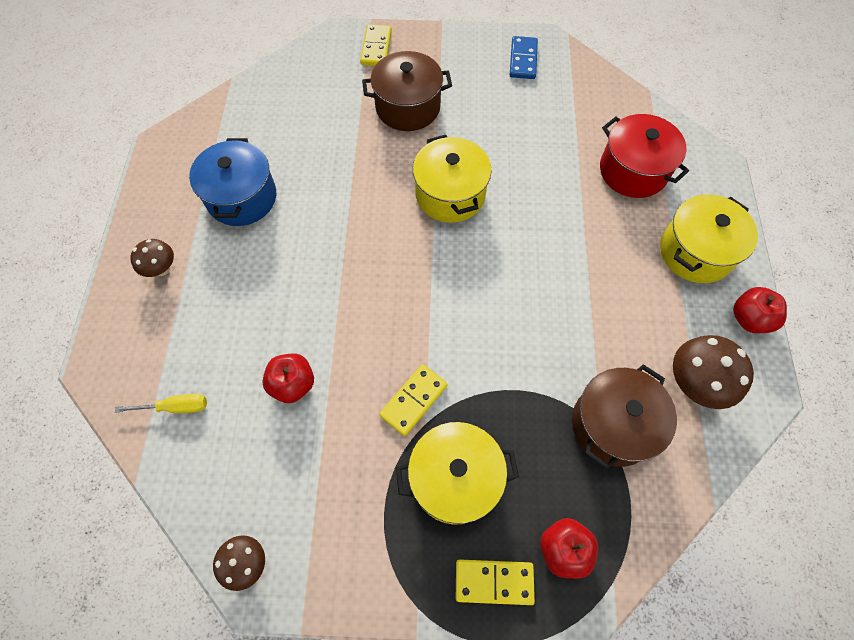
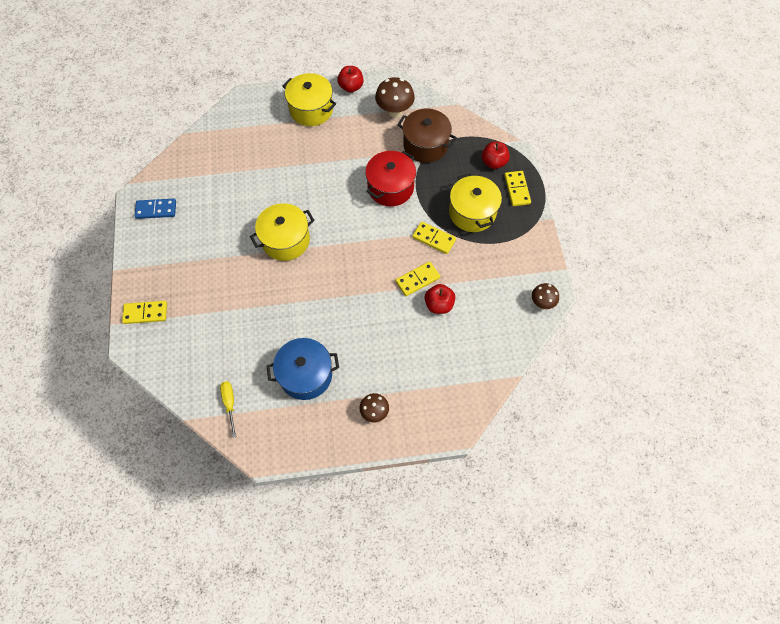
camera: 100 degrees left, 0 degrees up
(176, 407) = (468, 368): yellow screwdriver -> yellow screwdriver (230, 403)
(344, 360) = (417, 279): none -> yellow domino
(408, 107) = (208, 279): brown pot -> none
(633, 171) = (254, 140): red pot -> red pot (390, 187)

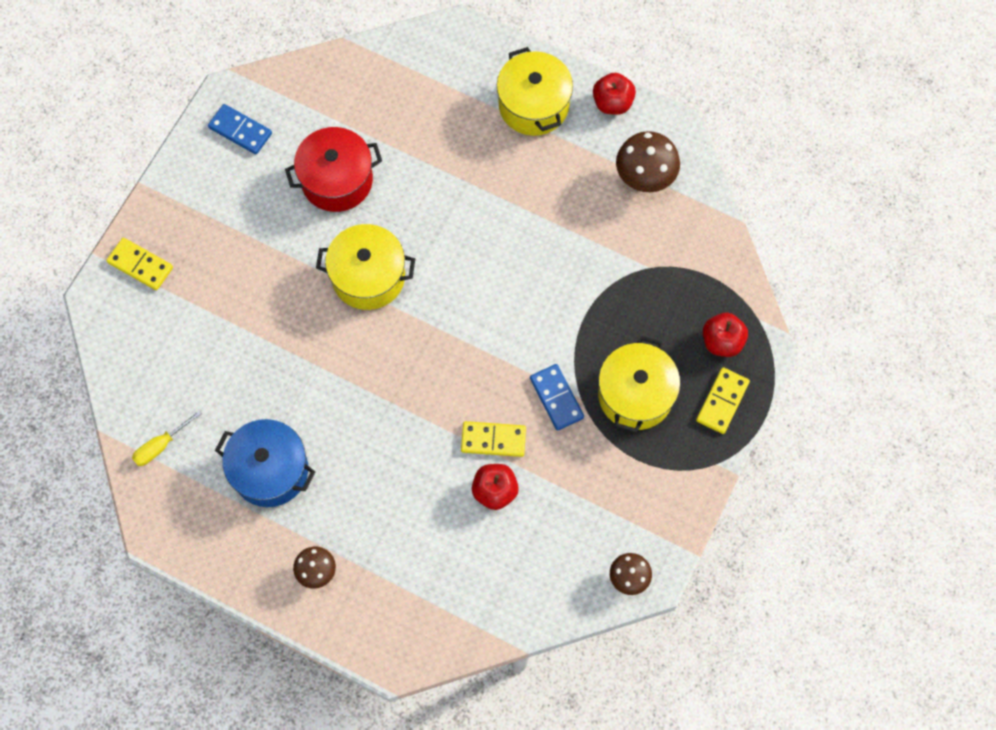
camera: 35 degrees right, 5 degrees up
(230, 403) = (161, 446): yellow screwdriver -> yellow screwdriver turned 150 degrees counterclockwise
(390, 187) = (554, 288): red pot -> red pot (337, 180)
(425, 145) = (648, 256): brown pot -> none
(434, 238) = (556, 398): yellow domino -> blue domino

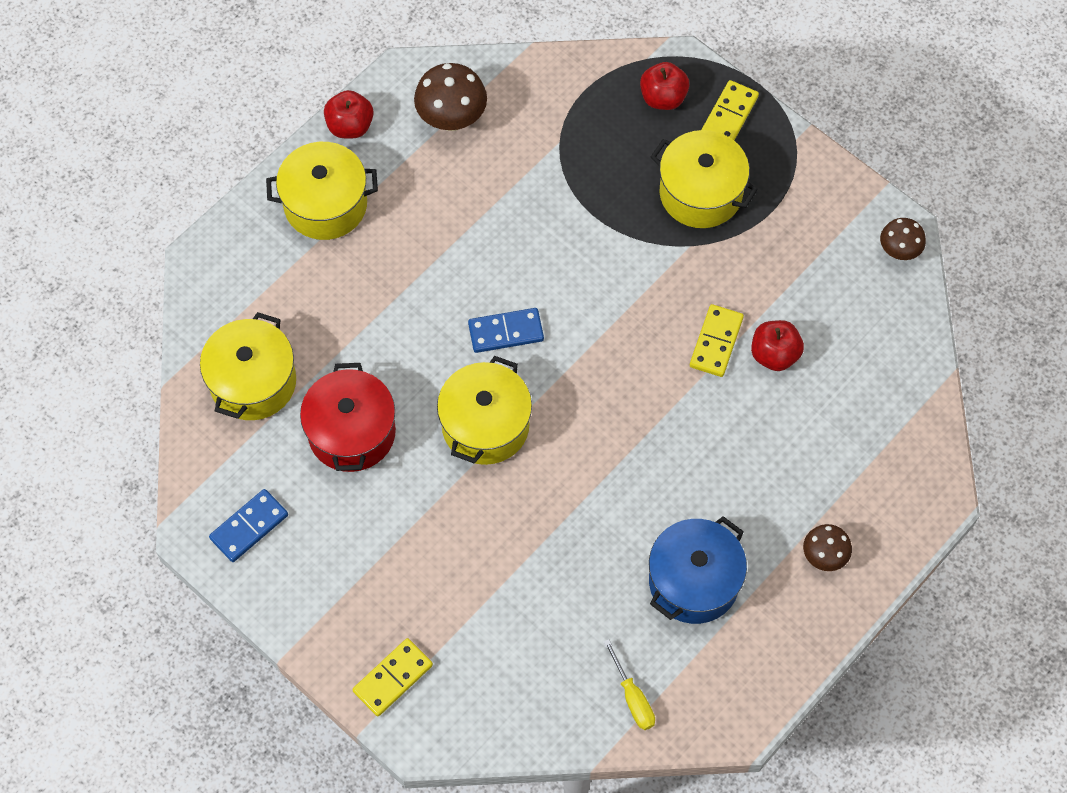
camera: 75 degrees left, 5 degrees down
(362, 98) = (253, 382): none -> yellow pot
(556, 398) = (684, 269): blue domino -> blue domino (506, 332)
(722, 401) = (729, 115): yellow domino -> yellow domino turned 75 degrees clockwise

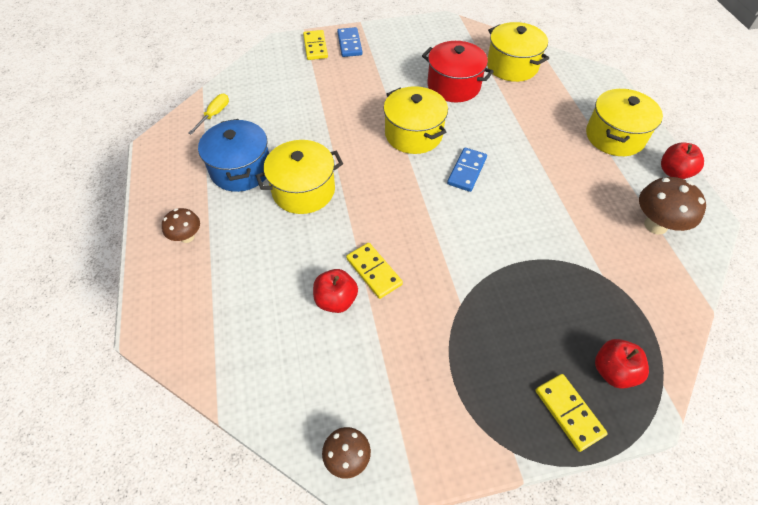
camera: 125 degrees right, 10 degrees down
(249, 527) = (432, 36): blue domino -> blue domino (349, 44)
(633, 697) = (214, 114): yellow screwdriver -> yellow screwdriver turned 105 degrees clockwise
(700, 193) = (502, 340): yellow pot -> yellow pot (303, 190)

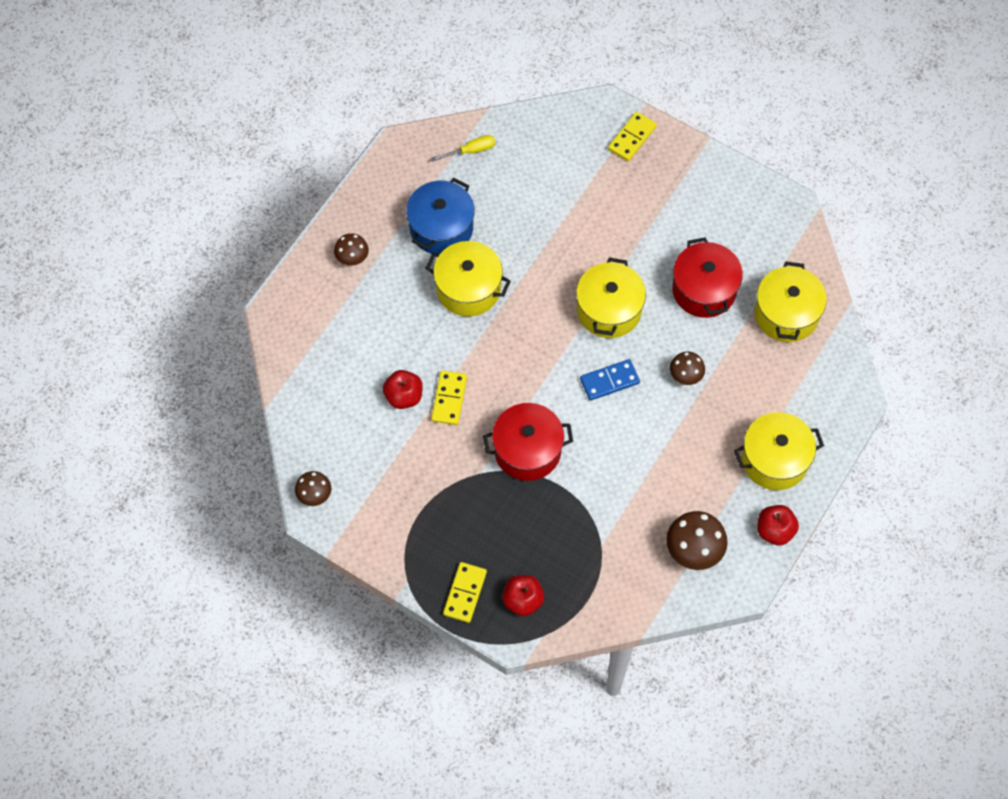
camera: 45 degrees right, 10 degrees up
(349, 44) = (667, 160): blue domino -> none
(472, 257) = (527, 450): none -> red pot
(506, 133) = (685, 376): none -> brown mushroom

